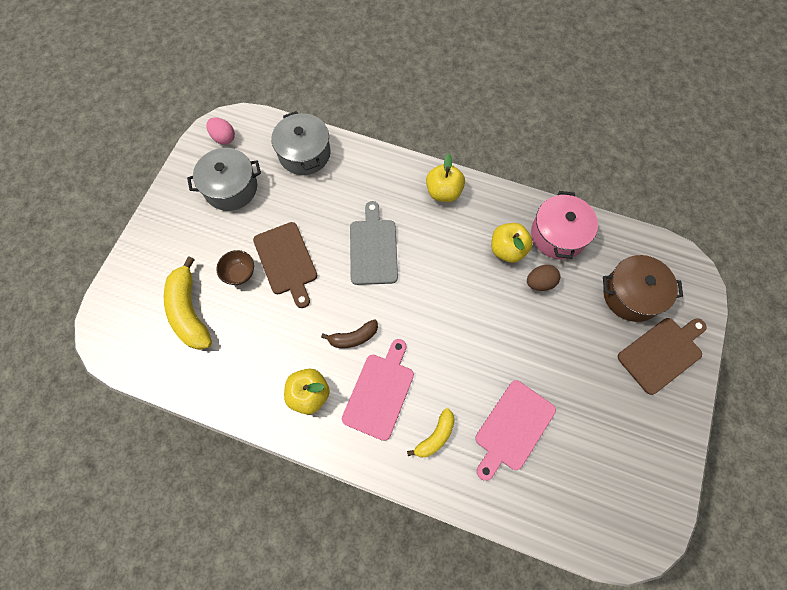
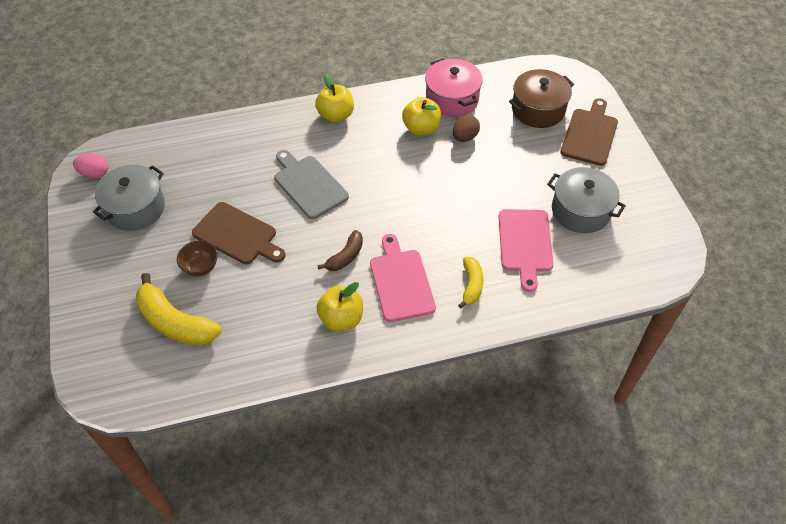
camera: 35 degrees left, 15 degrees down
(304, 153) = (186, 148): grey pot -> grey pot (580, 211)

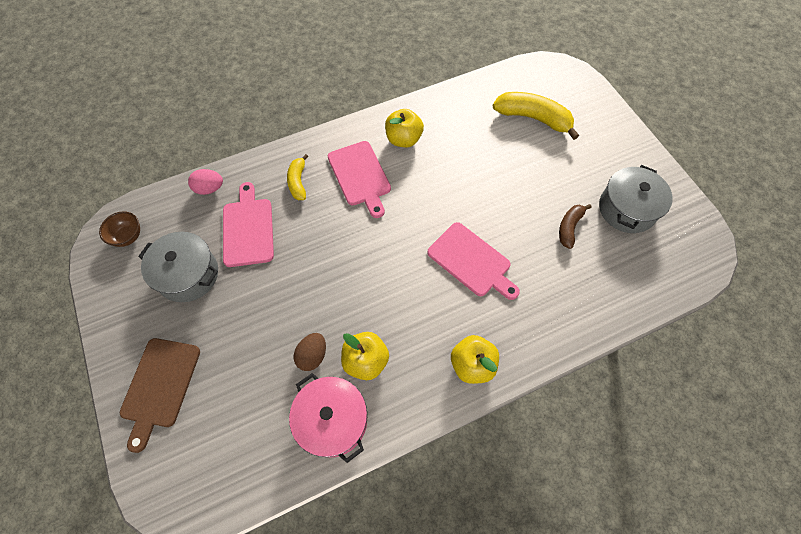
camera: 170 degrees right, 10 degrees up
(95, 174) = (691, 240): pink egg -> pink egg (209, 189)
(200, 267) = (536, 163): brown bowl -> brown bowl (128, 236)
(237, 235) = (518, 197): brown cutting board -> none
(309, 185) = (471, 261): grey cutting board -> pink cutting board
(345, 256) = (414, 191): brown banana -> brown banana (569, 227)
(538, 109) = (220, 420): brown pot -> none

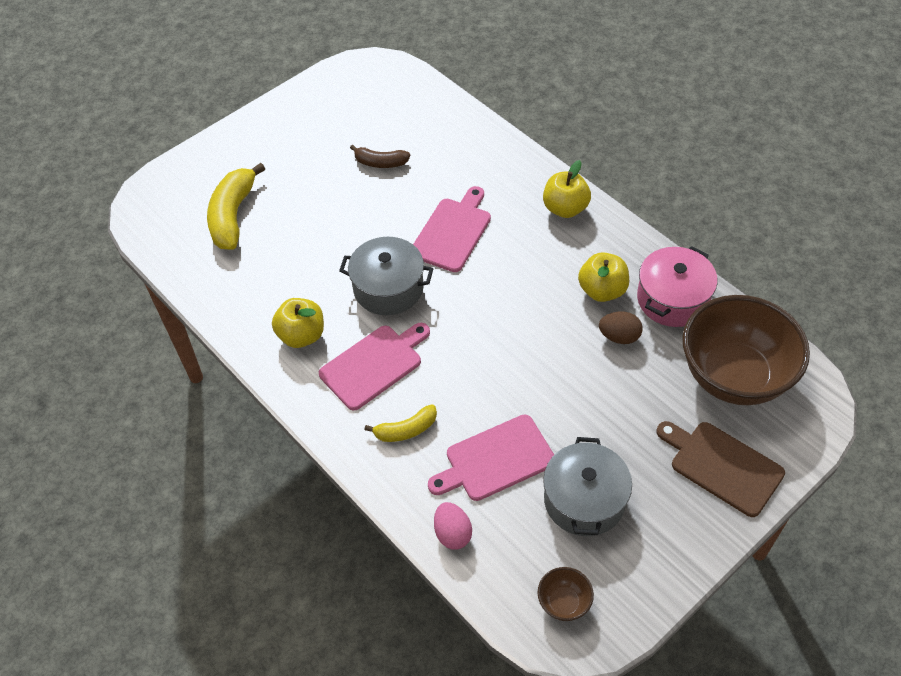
camera: 105 degrees left, 10 degrees down
(159, 386) = (722, 466): brown cutting board -> brown cutting board turned 135 degrees counterclockwise
(230, 438) = (734, 376): none -> brown bowl
(627, 209) = (341, 123): grey pot -> grey pot (388, 288)

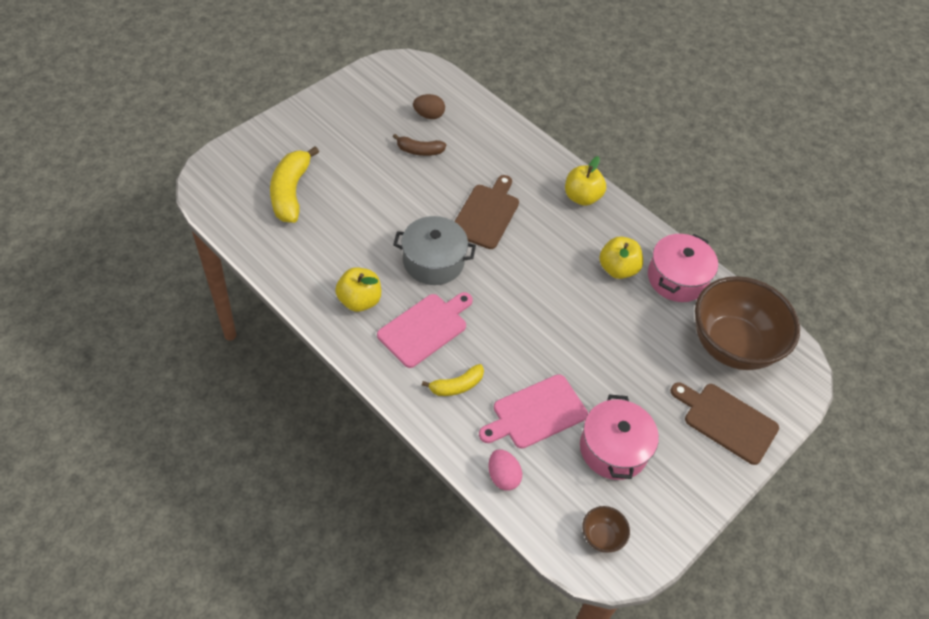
camera: 10 degrees left, 0 degrees up
(453, 232) = (486, 214): pink cutting board -> brown cutting board
(584, 500) = (613, 449): grey pot -> pink pot
(619, 337) = (634, 309): brown egg -> brown egg (429, 115)

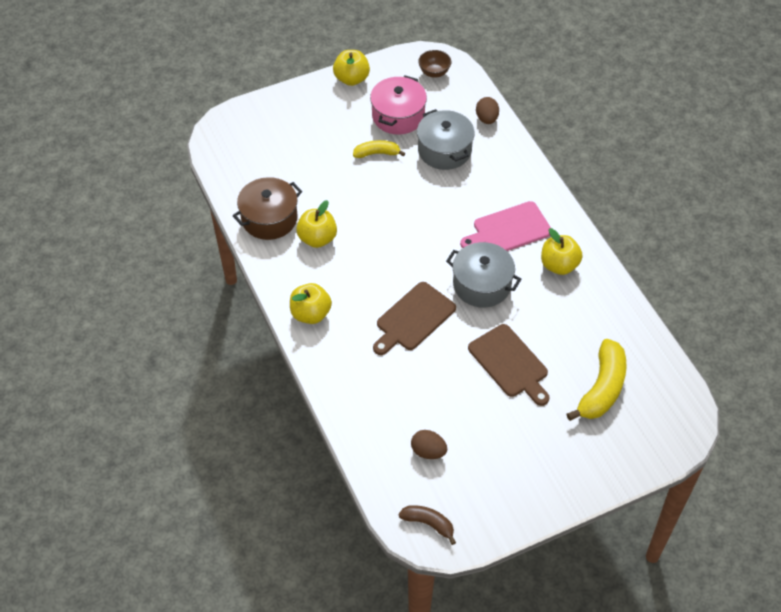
camera: 155 degrees left, 0 degrees up
(419, 151) = (454, 407): brown banana -> brown banana (428, 524)
(457, 386) = (498, 182): yellow banana -> yellow banana (377, 153)
(503, 476) = (487, 119): pink egg -> brown egg
(536, 413) = (444, 150): pink cutting board -> grey pot
(677, 278) = (269, 218): pink pot -> brown pot
(700, 492) = (351, 79): none -> yellow apple
(727, 421) = (303, 112): brown cutting board -> brown cutting board (510, 363)
(732, 345) = (261, 158): brown bowl -> none

